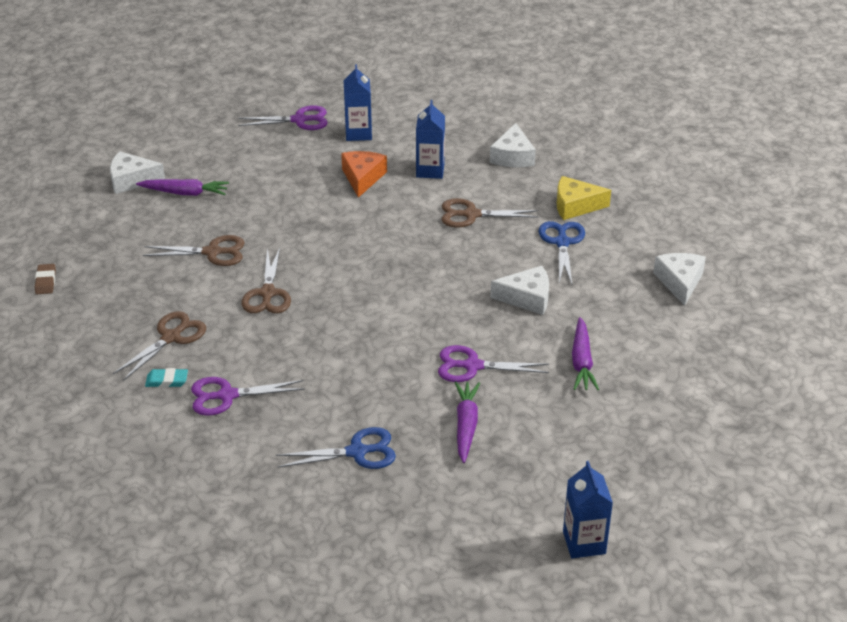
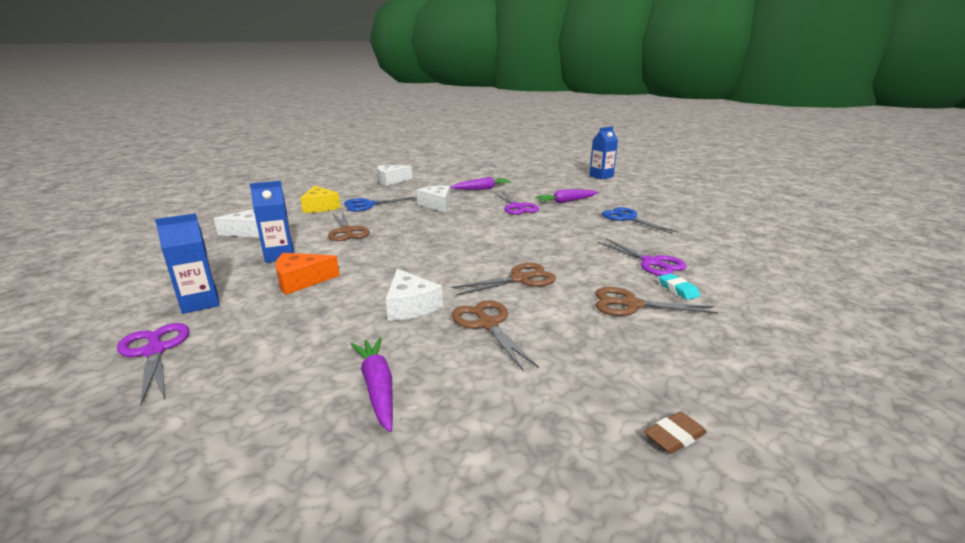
camera: 115 degrees left, 15 degrees down
(131, 180) = (362, 463): white cheese -> white cheese (410, 306)

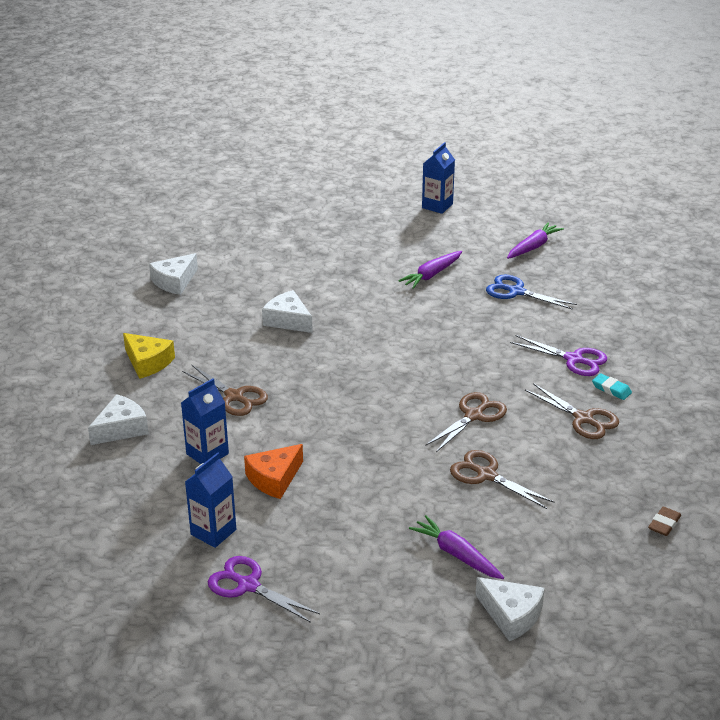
camera: 25 degrees left, 10 degrees up
(368, 205) = (204, 342): blue scissors -> none
(410, 306) = (407, 476): white cheese -> white cheese (511, 615)
(481, 189) = (312, 272): purple carrot -> purple carrot (533, 247)
(516, 207) = (384, 300): purple scissors -> none
(631, 304) = (583, 419): brown scissors -> brown scissors turned 120 degrees counterclockwise

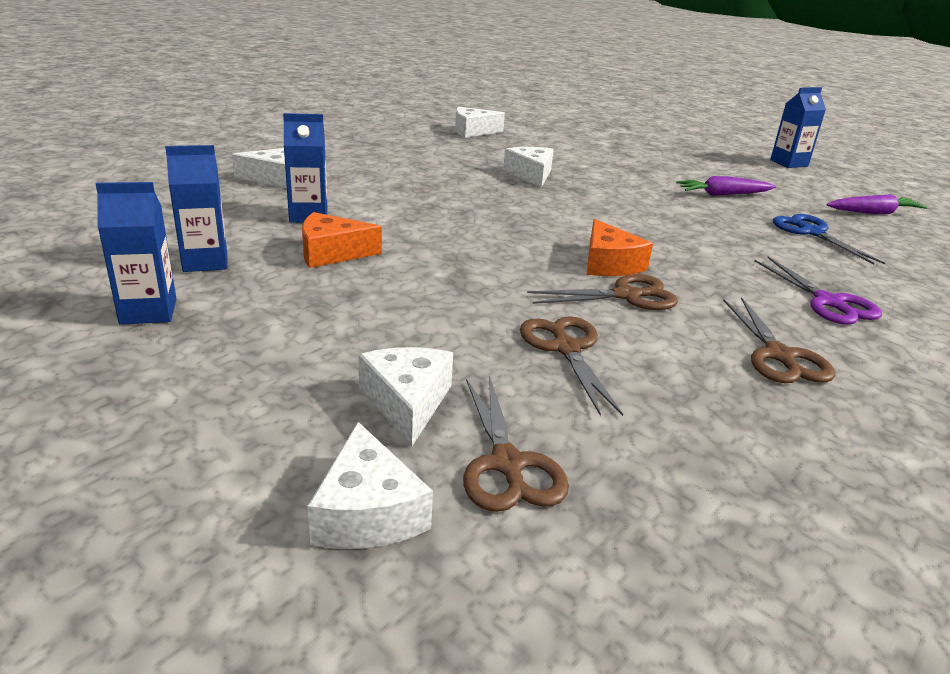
camera: 35 degrees right, 5 degrees down
(148, 362) = (370, 157): yellow cheese -> none
(234, 397) = (400, 195): brown scissors -> brown scissors (507, 464)
(248, 585) = (148, 312): purple scissors -> blue carton
(437, 392) = (609, 264): none -> orange cheese
(457, 555) = (407, 402): purple carrot -> white cheese
(611, 389) = (857, 346): turquoise eraser -> none
(664, 524) = (787, 535): brown eraser -> none

